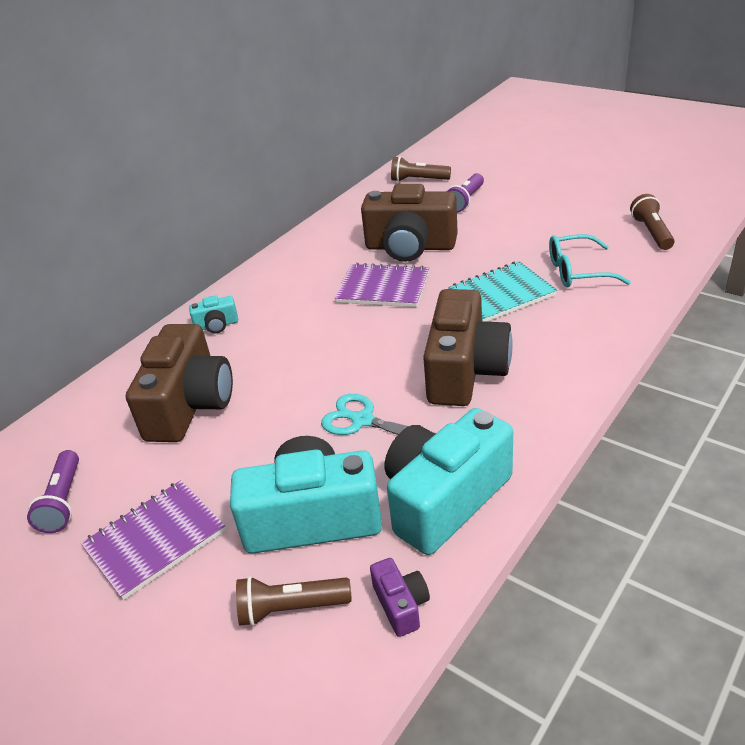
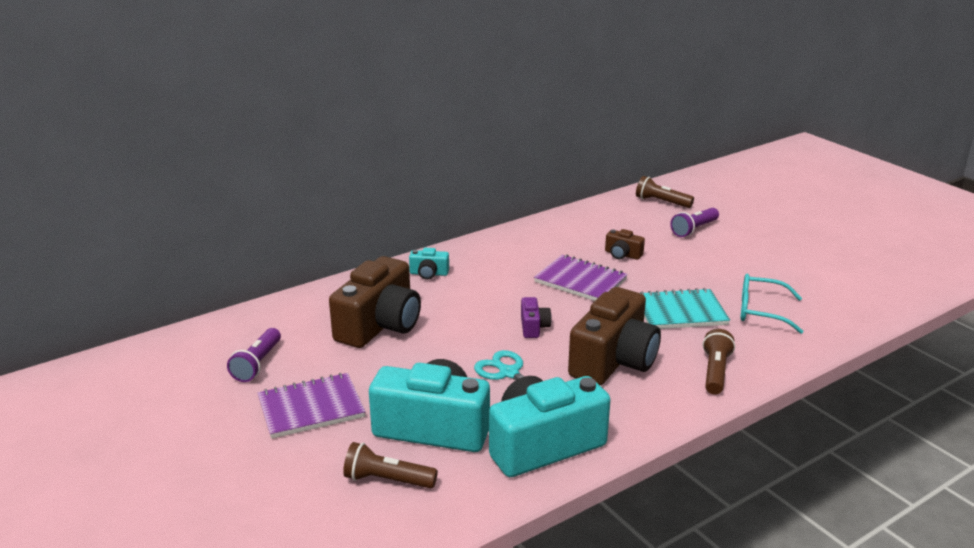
camera: 15 degrees right, 10 degrees down
(401, 605) = (469, 503): purple camera -> purple camera (533, 327)
(410, 247) = (622, 255): brown camera -> brown camera, size x0.44
(651, 232) = (852, 297): brown flashlight -> brown flashlight (715, 372)

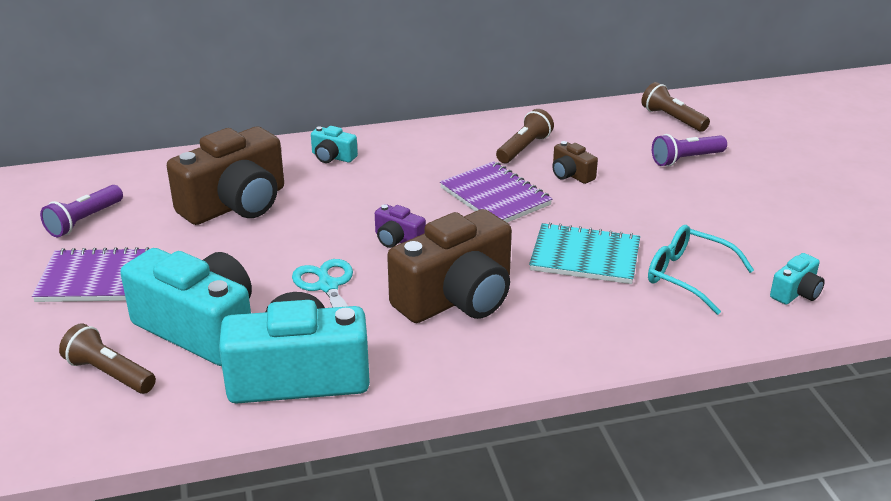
camera: 20 degrees right, 5 degrees up
(533, 327) = (398, 240): purple camera -> purple camera turned 105 degrees clockwise
(715, 372) = (568, 338): brown flashlight -> brown flashlight (524, 148)
(838, 308) = (796, 292): none -> turquoise camera

